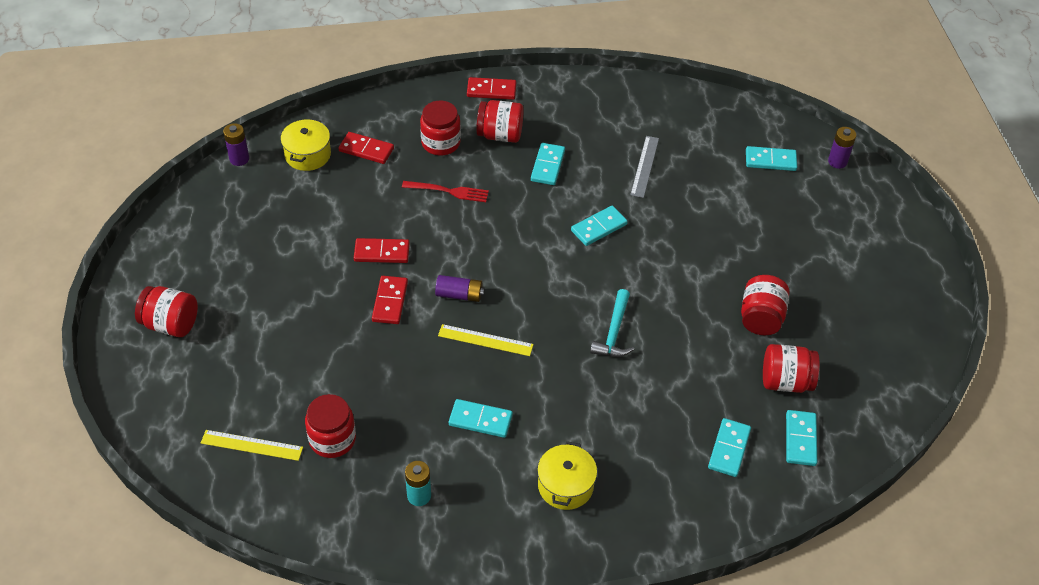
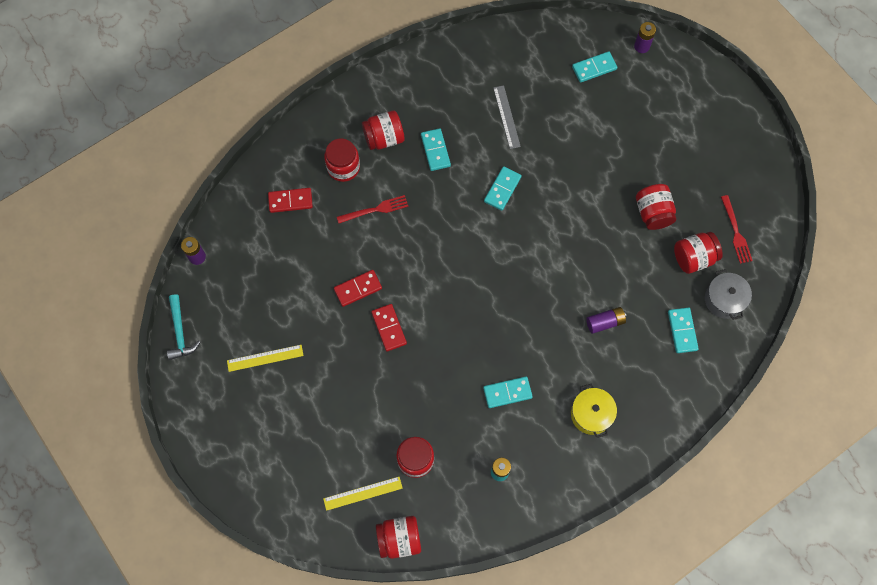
camera: 25 degrees left, 20 degrees up
(171, 324) = (241, 427): red jar -> red jar (399, 539)
(308, 155) = (248, 227): yellow pot -> none
(459, 295) = (435, 297): purple battery -> purple battery (605, 322)
(485, 340) = (475, 326): yellow ruler -> yellow ruler (265, 358)
(491, 90) = (353, 98): red domino -> none
(614, 332) = (559, 275): turquoise hammer -> turquoise hammer (180, 332)
(800, 439) = (724, 300): turquoise domino -> grey pot
(853, 377) = (736, 232): none -> red fork

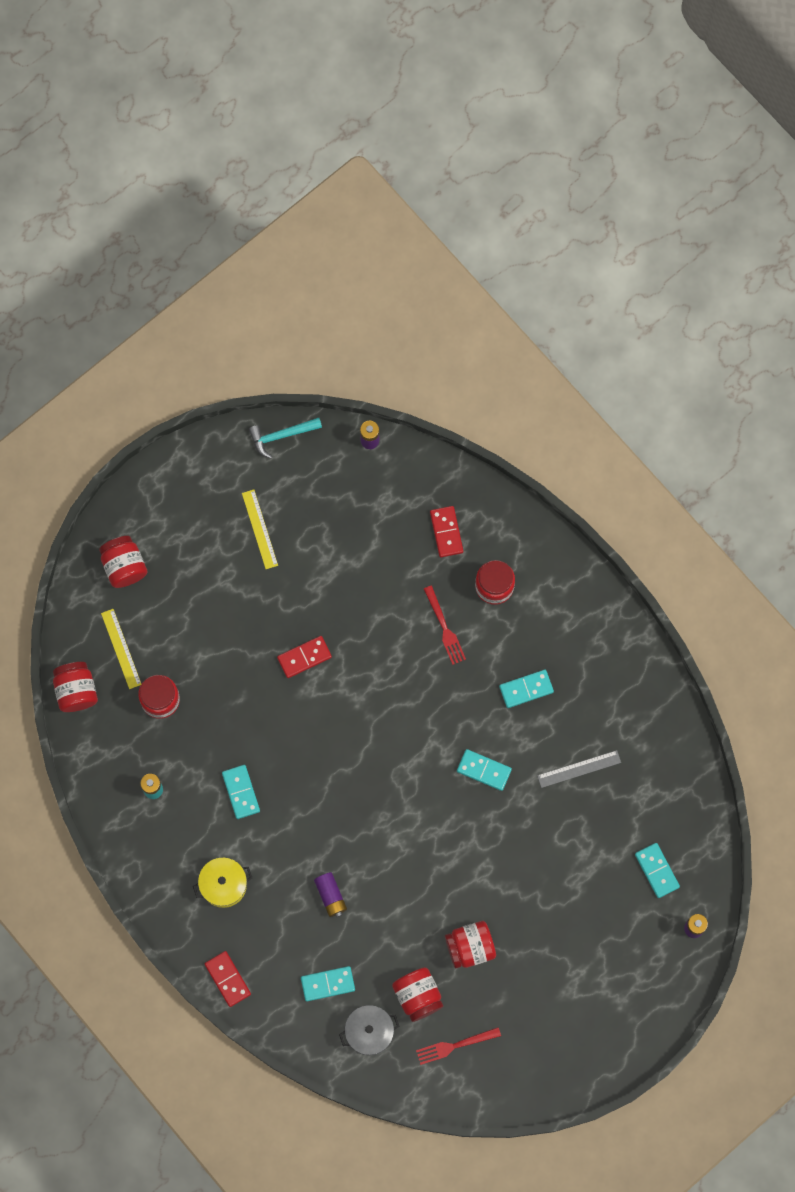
camera: 85 degrees right, 5 degrees up
(358, 289) = (347, 619): red domino -> red domino (228, 979)
(384, 138) = (536, 628): red jar -> red jar (124, 566)

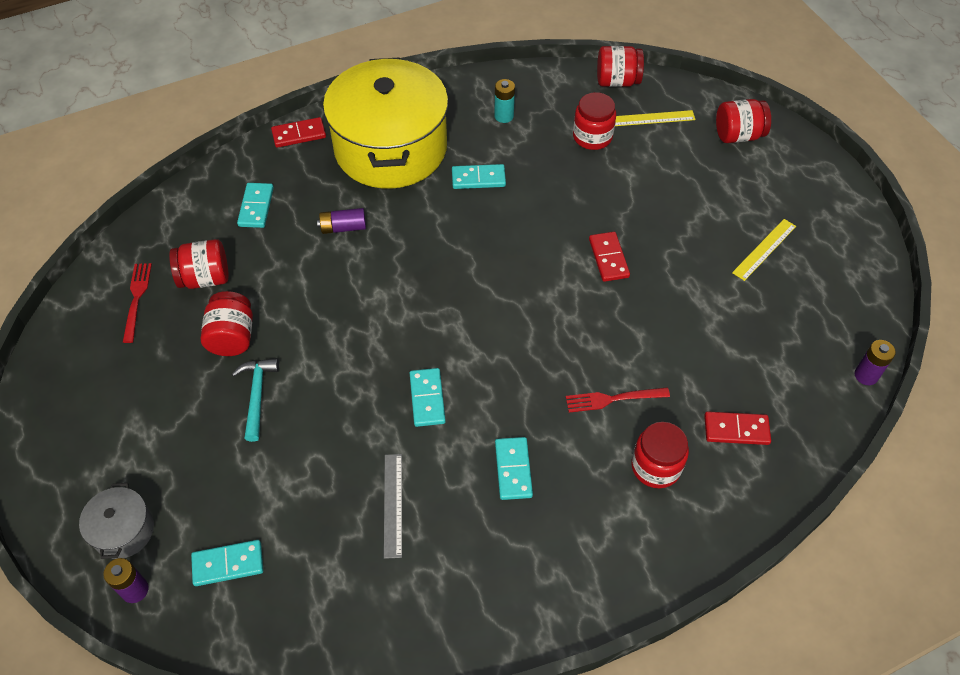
camera: 105 degrees right, 20 degrees down
(223, 885) = (390, 148): yellow pot -> yellow pot, size x2.40
(259, 529) = (764, 249): yellow ruler -> yellow ruler turned 45 degrees counterclockwise
(281, 436) = (876, 291): turquoise hammer -> turquoise hammer (257, 395)
(369, 1032) = (191, 230): grey pot -> grey pot (123, 530)
(484, 770) = (427, 398): turquoise domino -> turquoise domino turned 45 degrees counterclockwise

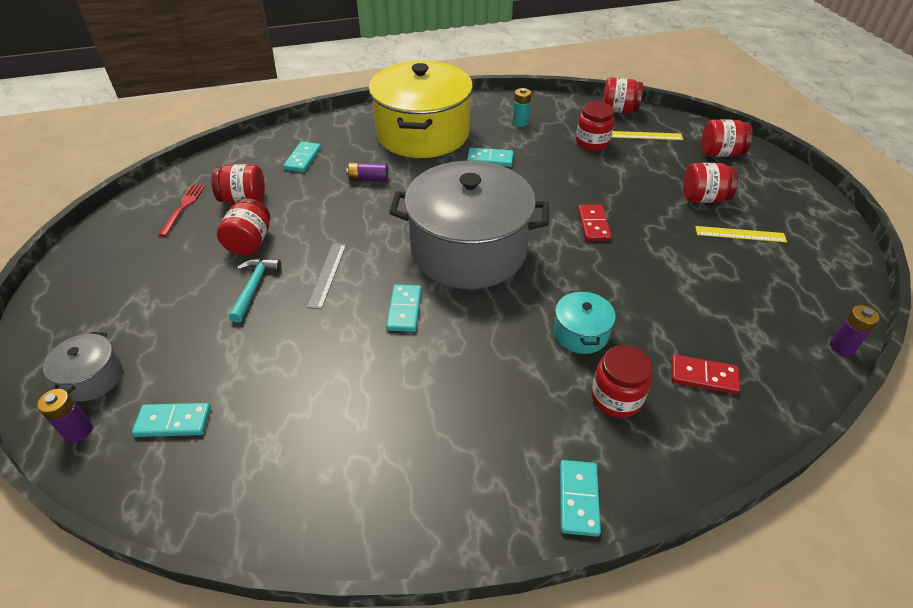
camera: 10 degrees right, 10 degrees down
(299, 134) = (353, 118): red domino -> none
(393, 504) = (347, 393): grey ruler -> grey ruler (327, 275)
(479, 312) = (468, 250): none -> grey pot
(513, 469) = (472, 379): turquoise domino -> turquoise domino (578, 499)
(612, 399) = (580, 333): red fork -> turquoise pot
(723, 204) = (703, 198): none -> red jar
(764, 249) = (740, 234): yellow ruler -> yellow ruler turned 45 degrees clockwise

